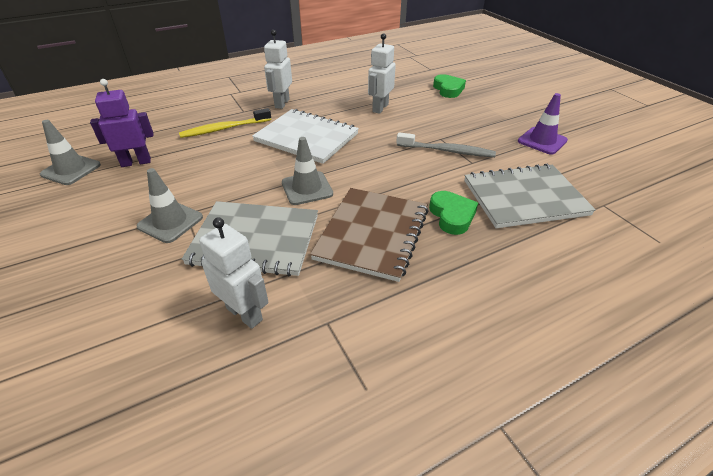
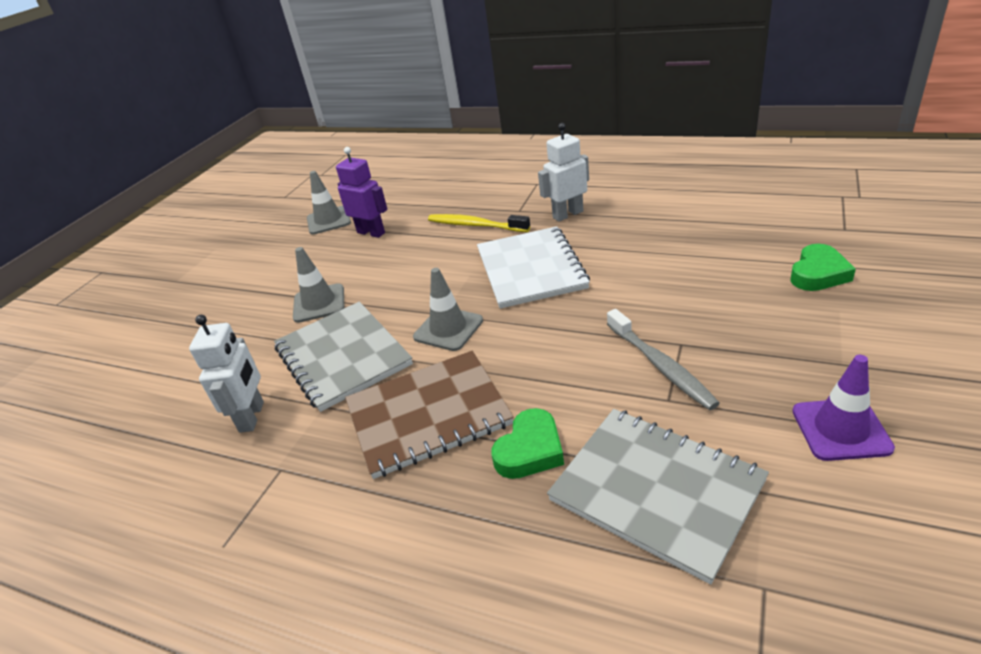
camera: 55 degrees right, 5 degrees down
(380, 108) = (669, 264): white robot -> none

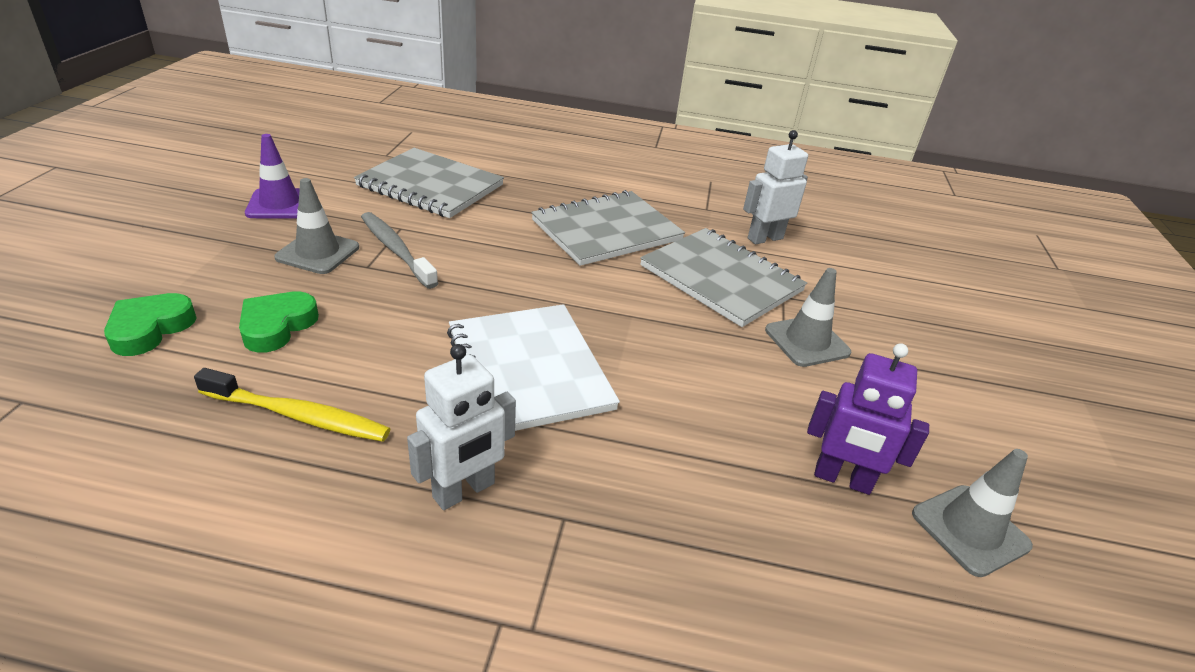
camera: 160 degrees right, 0 degrees up
(252, 417) = (765, 238): white robot -> white robot turned 75 degrees clockwise
(428, 414) = (607, 231): brown notebook -> grey notebook
(448, 329) = (617, 297): grey traffic cone -> grey traffic cone (318, 252)
(475, 225) = (643, 478): yellow toothbrush -> yellow toothbrush (298, 415)
(530, 450) = (517, 207): green heart -> green heart (277, 326)

